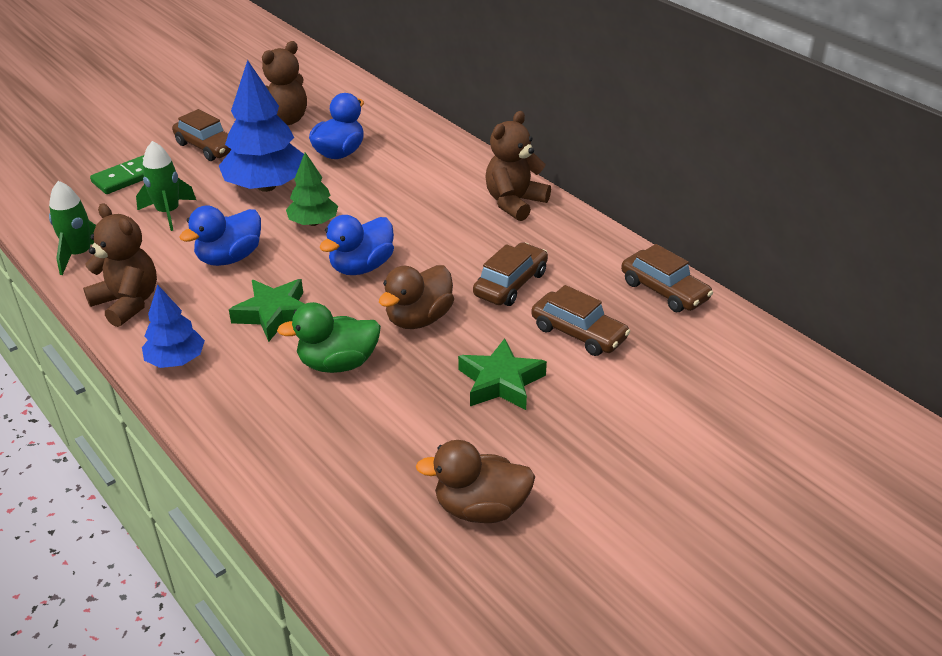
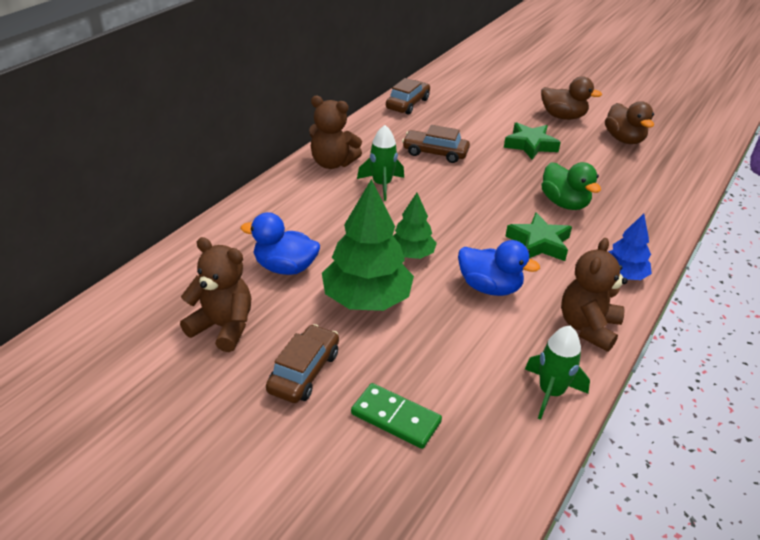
camera: 110 degrees left, 0 degrees up
(168, 213) = (446, 354): green rocket -> green rocket (382, 185)
(266, 186) = (366, 299): blue tree -> green tree
(361, 267) = (456, 216): blue duck -> none
(419, 319) = (496, 181): brown duck -> brown duck (563, 117)
(578, 333) = (468, 126): brown car -> none

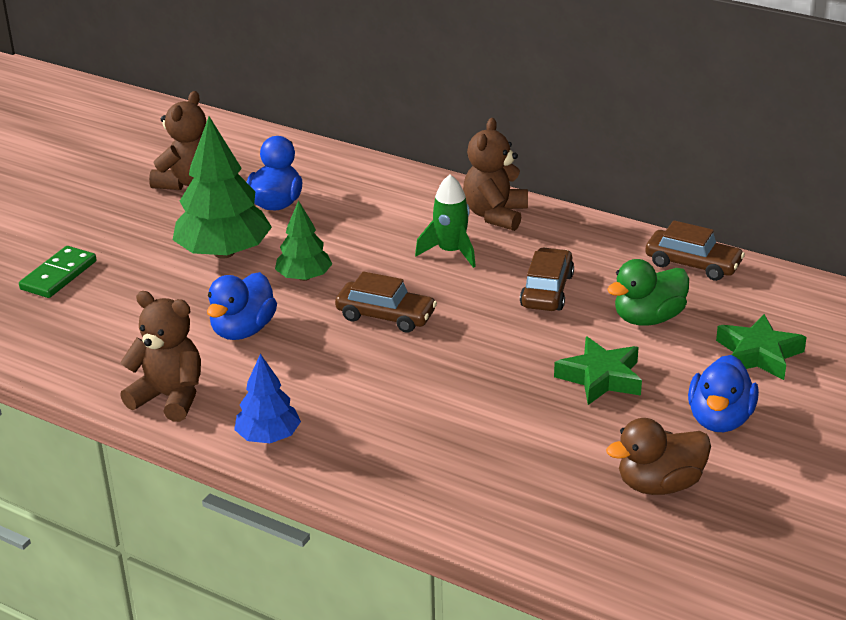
camera: 90 degrees right, 5 degrees down
(304, 372) = (123, 226): brown car -> brown car (385, 316)
(539, 243) = (334, 371): green star -> green star (758, 354)
(550, 392) = (73, 364): green rocket -> none
(563, 117) = (720, 419): brown duck -> blue duck
(564, 203) = (434, 400): green duck -> green duck (648, 318)

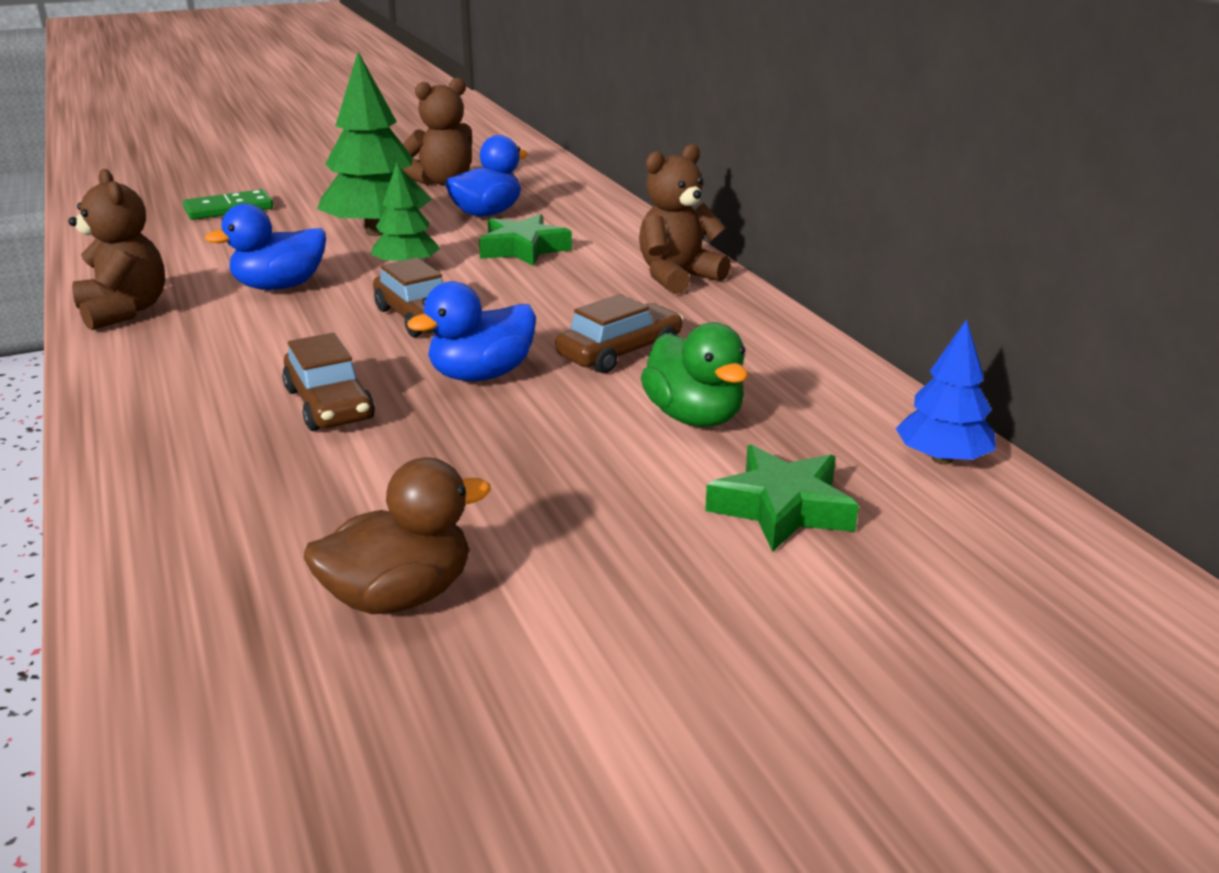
camera: 35 degrees right, 5 degrees down
(268, 436) = (129, 370): blue tree -> blue tree (942, 459)
(451, 252) = (577, 291): green rocket -> none
(600, 378) = (535, 452): green star -> green star (523, 249)
(648, 318) = (694, 417): green duck -> green duck turned 120 degrees counterclockwise
(659, 484) = (400, 596): brown duck -> brown duck turned 135 degrees clockwise
(692, 264) = (840, 386): brown car -> brown car (329, 404)
(720, 419) = (605, 558): blue duck -> blue duck (481, 375)

